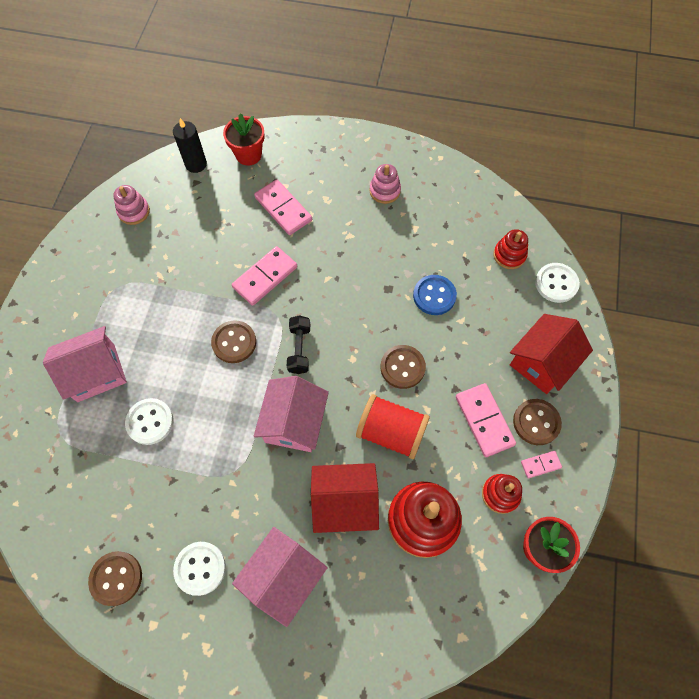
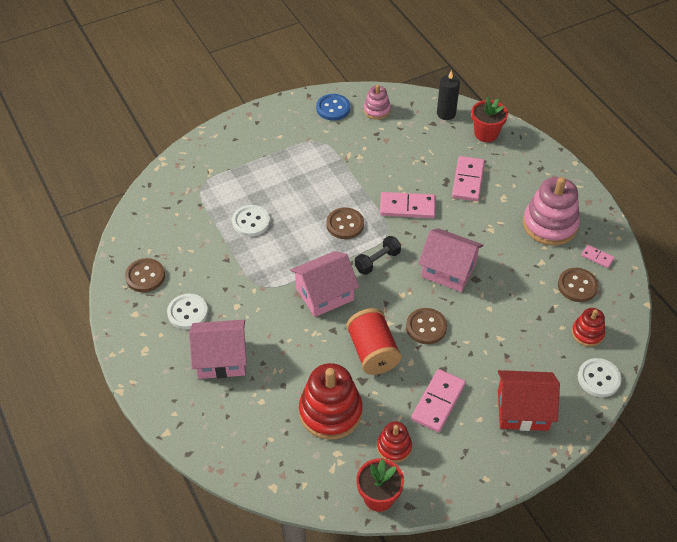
camera: 50 degrees right, 15 degrees down
(96, 372) = (254, 174): pink house -> pink house (448, 270)
(345, 502) = (299, 359): red house -> none
(385, 191) = (550, 225): pink stacking toy -> pink stacking toy, size x1.85
(434, 296) = (501, 309): blue button -> blue button (333, 108)
(536, 422) = (471, 436): brown button -> brown button (577, 286)
(540, 465) = (441, 459): pink domino -> pink domino (597, 257)

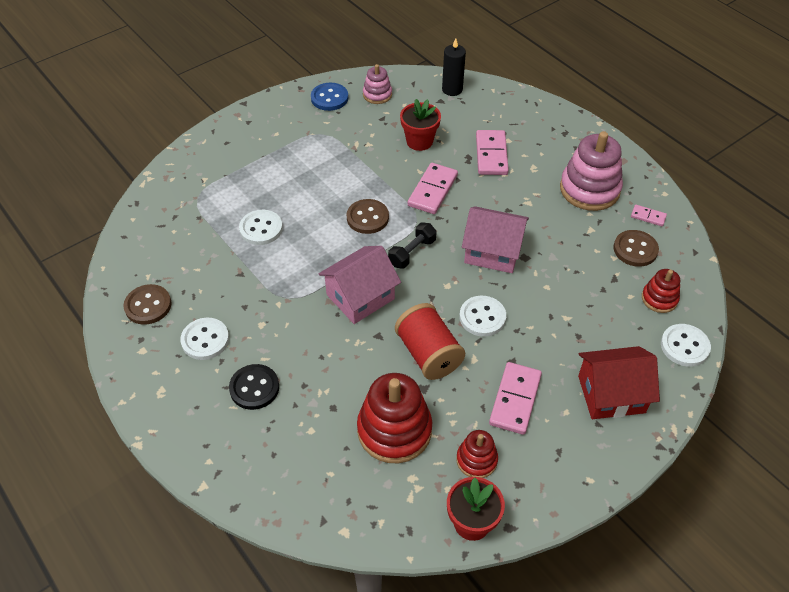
camera: 10 degrees left, 0 degrees up
(221, 359) = (254, 388): pink house -> black button
(407, 207) = (432, 190): pink domino -> pink domino turned 60 degrees counterclockwise
(426, 327) = (482, 317): brown button -> white button
(486, 134) = (499, 105): red flower pot -> red flower pot (419, 141)

